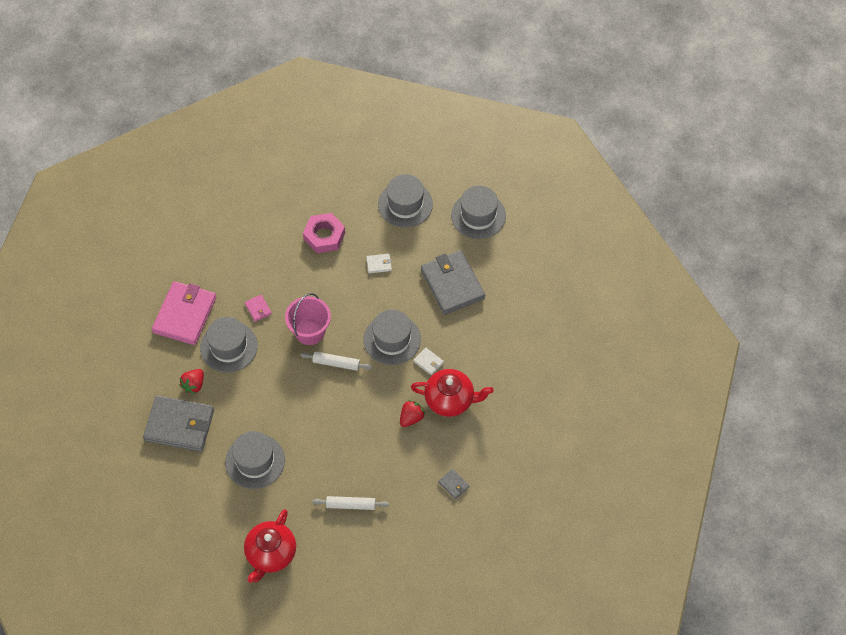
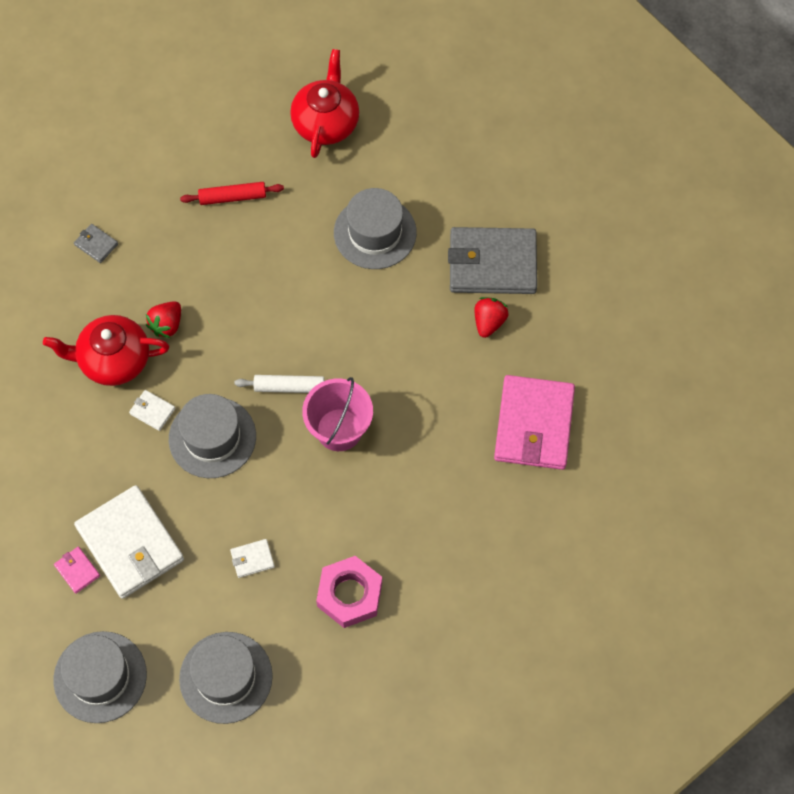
camera: 170 degrees right, 5 degrees up
(229, 347) = (454, 386): grey hat -> none
(258, 309) = (425, 453): pink wallet -> pink wallet (77, 571)
(350, 505) = (233, 197): white rolling pin -> red rolling pin
(452, 284) = (130, 543): grey wallet -> white wallet

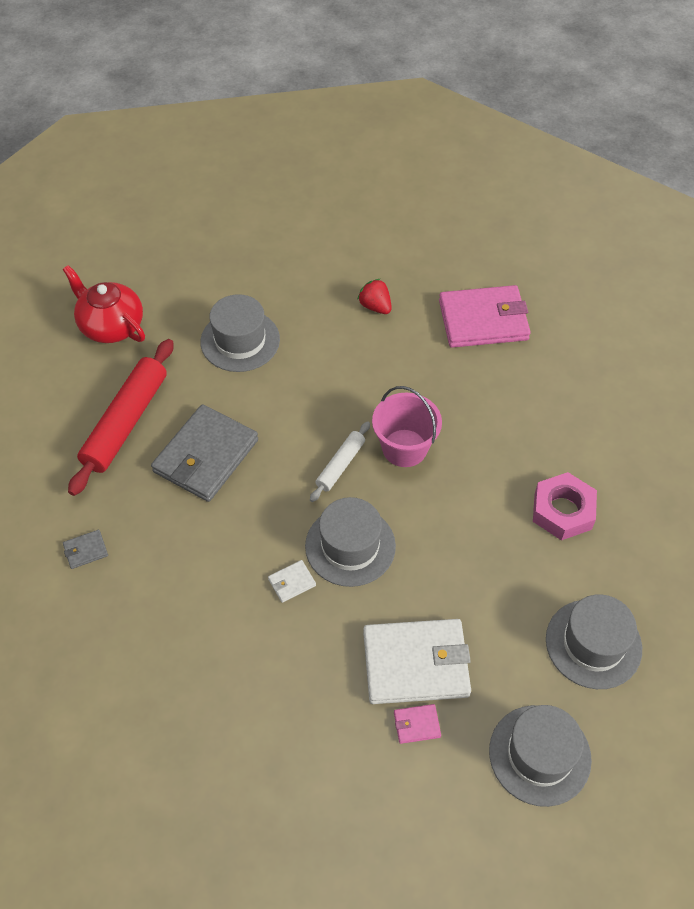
camera: 60 degrees left, 10 degrees down
(113, 360) = (217, 591): red teapot -> none
(167, 325) = (213, 530): red strawberry -> none
(233, 197) = (126, 422): red rolling pin -> red rolling pin, size x1.89
(252, 559) = (488, 569): white wallet -> none
(492, 264) = (326, 281): grey wallet -> grey wallet (206, 456)
(534, 425) = (483, 320): pink wallet -> pink wallet turned 45 degrees counterclockwise

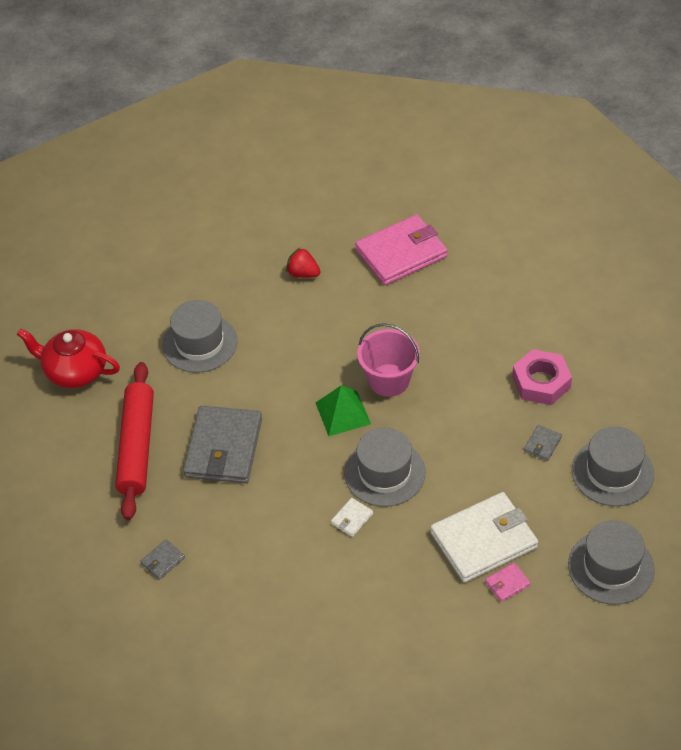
camera: 20 degrees left, 5 degrees down
(340, 465) = (343, 413): white rolling pin -> green pyramid
(531, 581) = (542, 444): none -> grey wallet

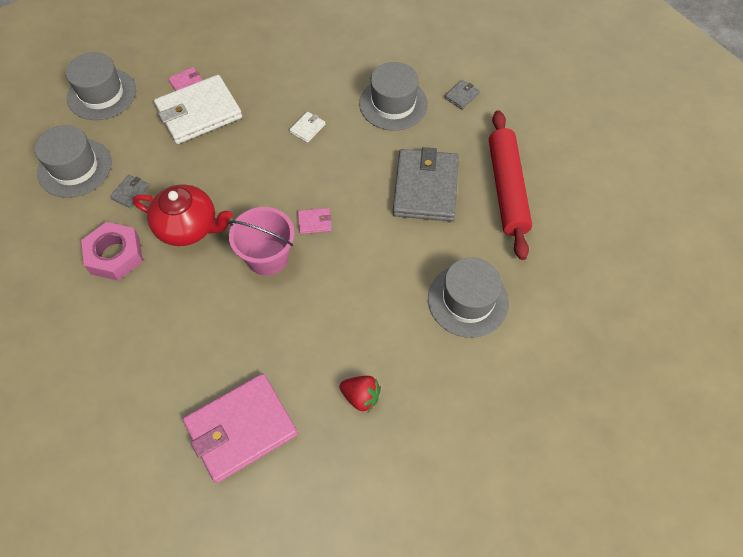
camera: 175 degrees right, 10 degrees up
(75, 371) = (592, 267): red teapot -> red teapot (188, 227)
(343, 413) = (314, 222): green pyramid -> pink wallet
(384, 473) = (277, 166): grey hat -> grey hat (393, 104)

